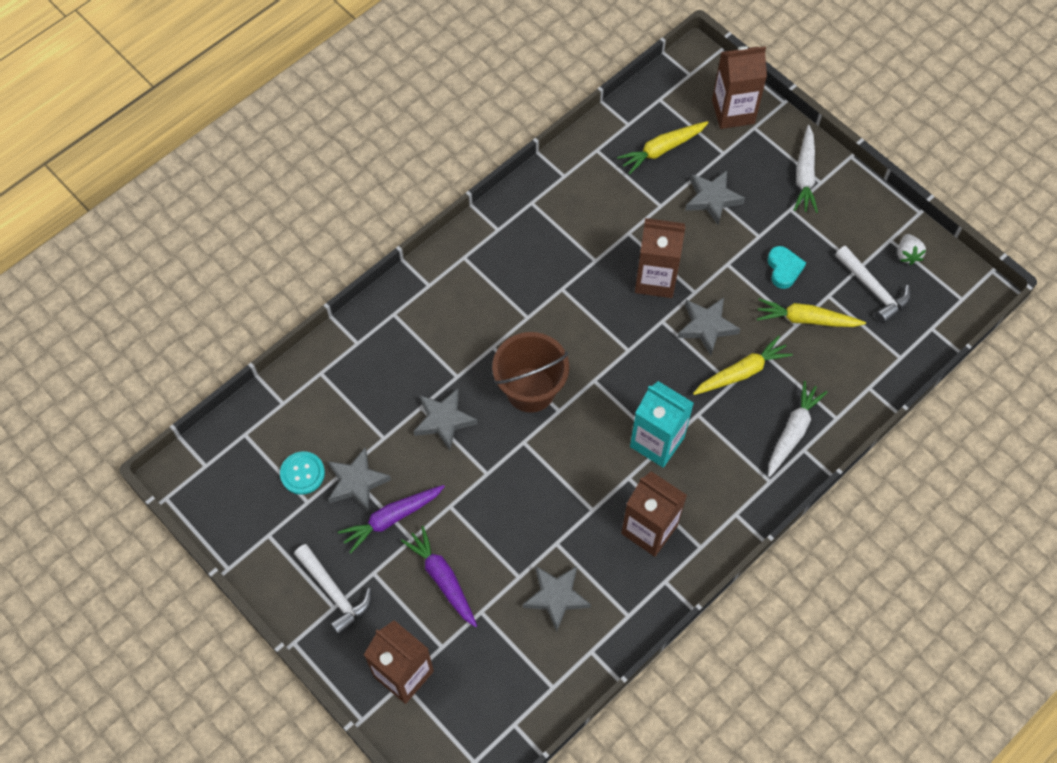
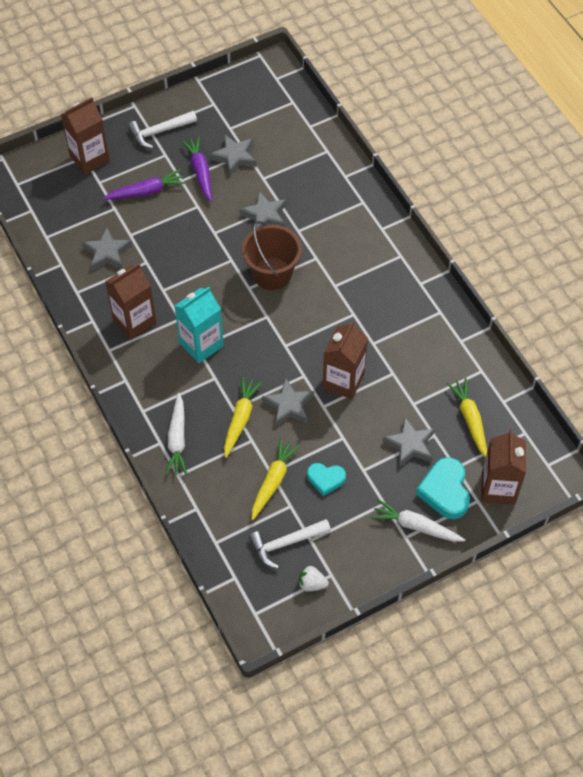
camera: 105 degrees right, 5 degrees down
(302, 473) = (252, 128): turquoise button -> none
(742, 372) = (240, 419): yellow carrot -> yellow carrot turned 150 degrees counterclockwise
(754, 157) = (445, 491): none -> turquoise heart
(793, 432) = (177, 439): white carrot -> white carrot turned 45 degrees clockwise

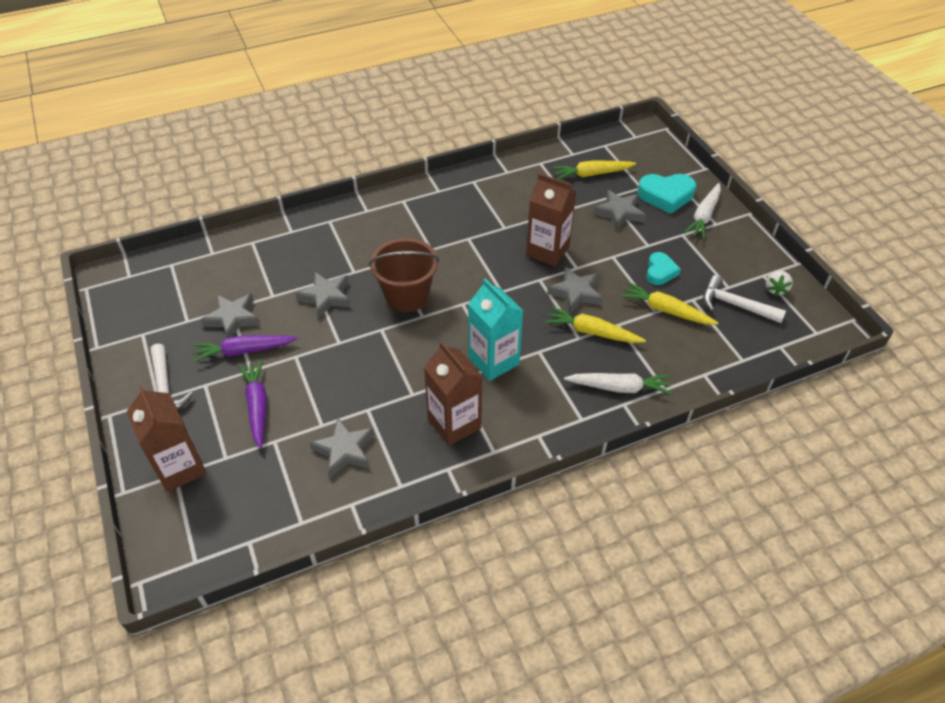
camera: 85 degrees left, 10 degrees down
(285, 543) = (735, 305): white hammer -> white hammer turned 135 degrees clockwise
(498, 488) = (660, 165): brown carton -> none

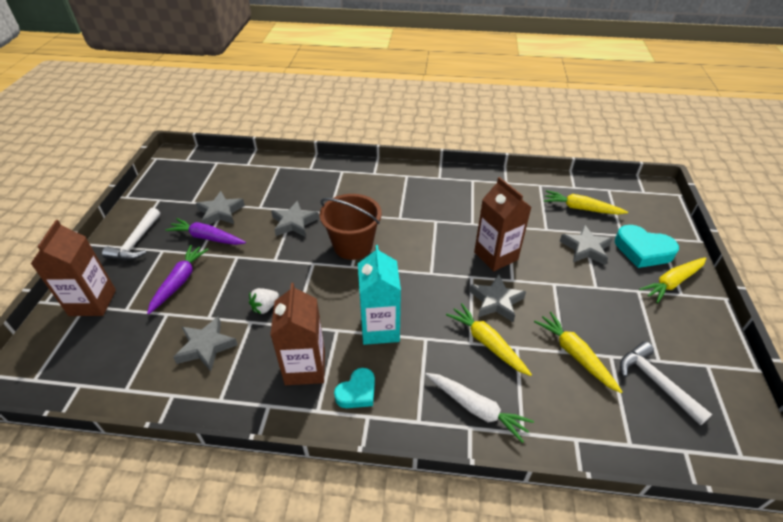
camera: 30 degrees right, 5 degrees down
(660, 271) = (593, 316): turquoise heart -> turquoise heart (357, 392)
(704, 216) = (672, 282): white carrot -> yellow carrot
(775, 289) = (714, 386): white strawberry -> white strawberry (265, 307)

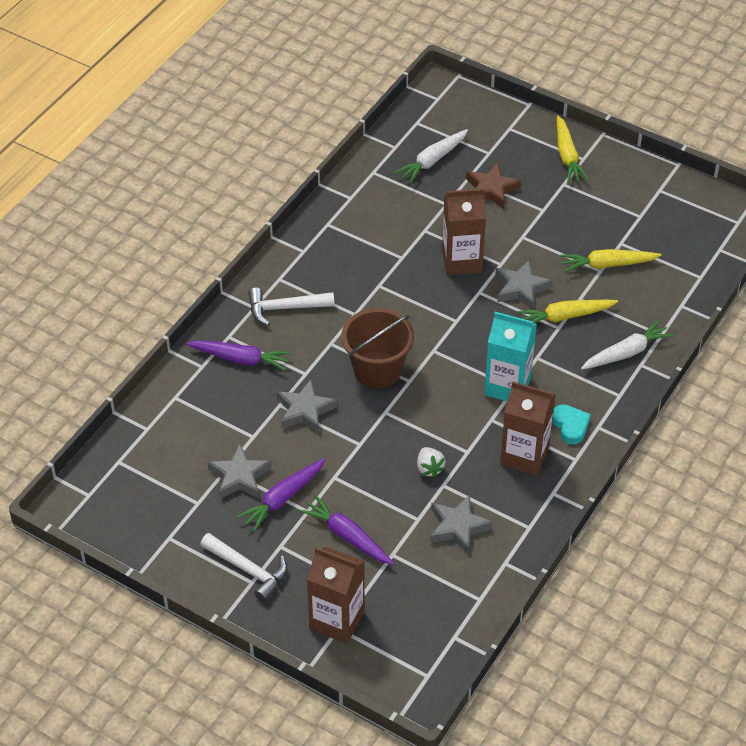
camera: 65 degrees left, 5 degrees up
(325, 181) = (241, 359): none -> purple carrot
(581, 208) = (432, 161): yellow carrot -> white carrot
(585, 248) = (491, 189): grey star -> brown star
(643, 250) = (518, 151): turquoise heart -> none
(656, 382) = (658, 230): white hammer -> white hammer (285, 308)

